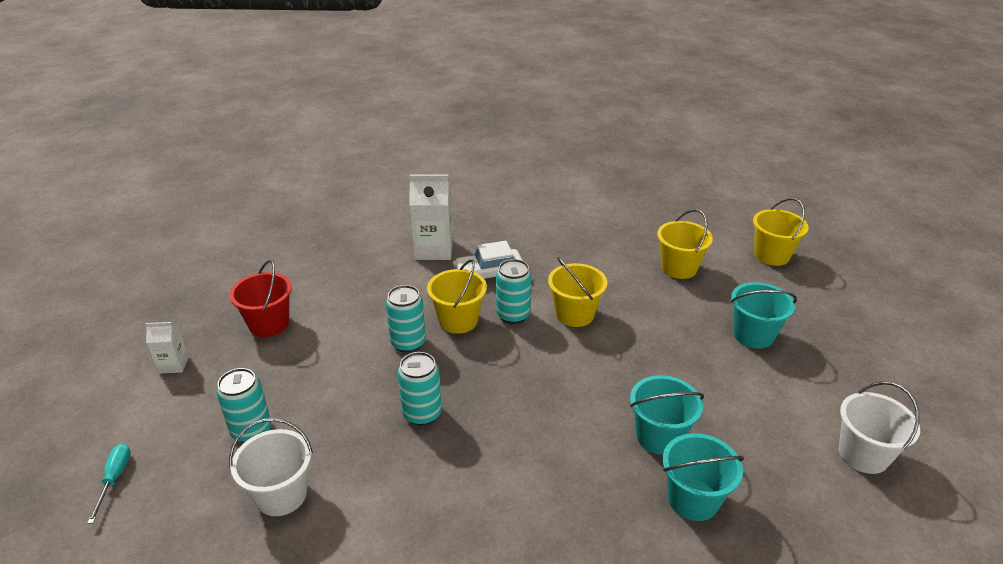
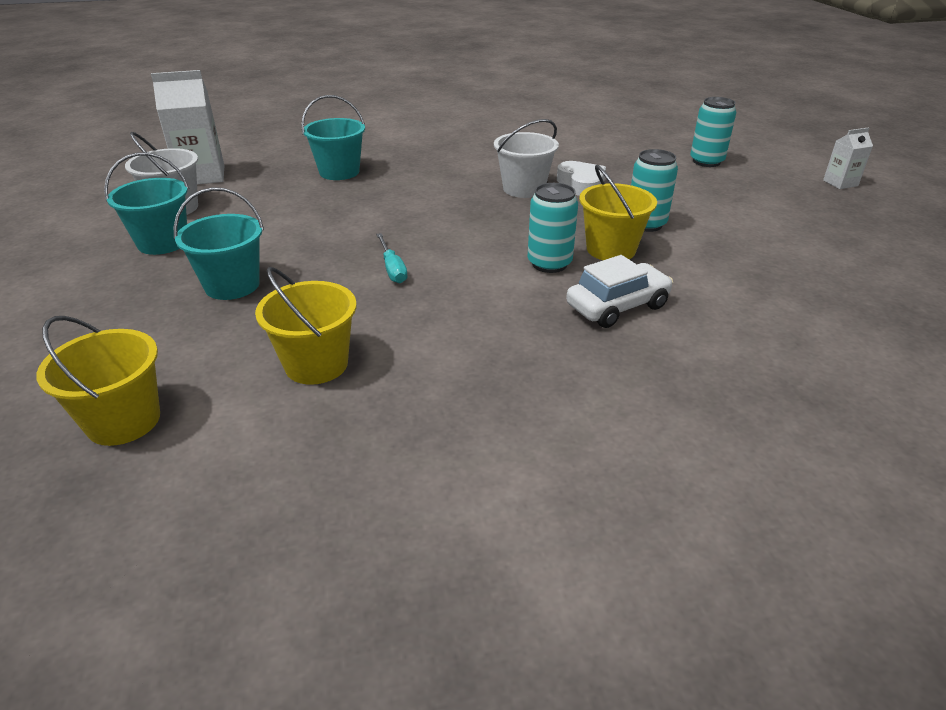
camera: 165 degrees right, 0 degrees up
(115, 479) = (760, 136): turquoise screwdriver -> turquoise screwdriver (392, 269)
(269, 324) = (811, 219): red bucket -> none
(281, 495) = (640, 143): white bucket -> white bucket (523, 189)
(422, 413) = (581, 184): turquoise can -> white heart
(433, 249) = (735, 331): white carton -> white carton (202, 176)
(575, 314) = (471, 275): yellow bucket -> none
(659, 436) = (364, 196): turquoise bucket -> turquoise bucket (163, 243)

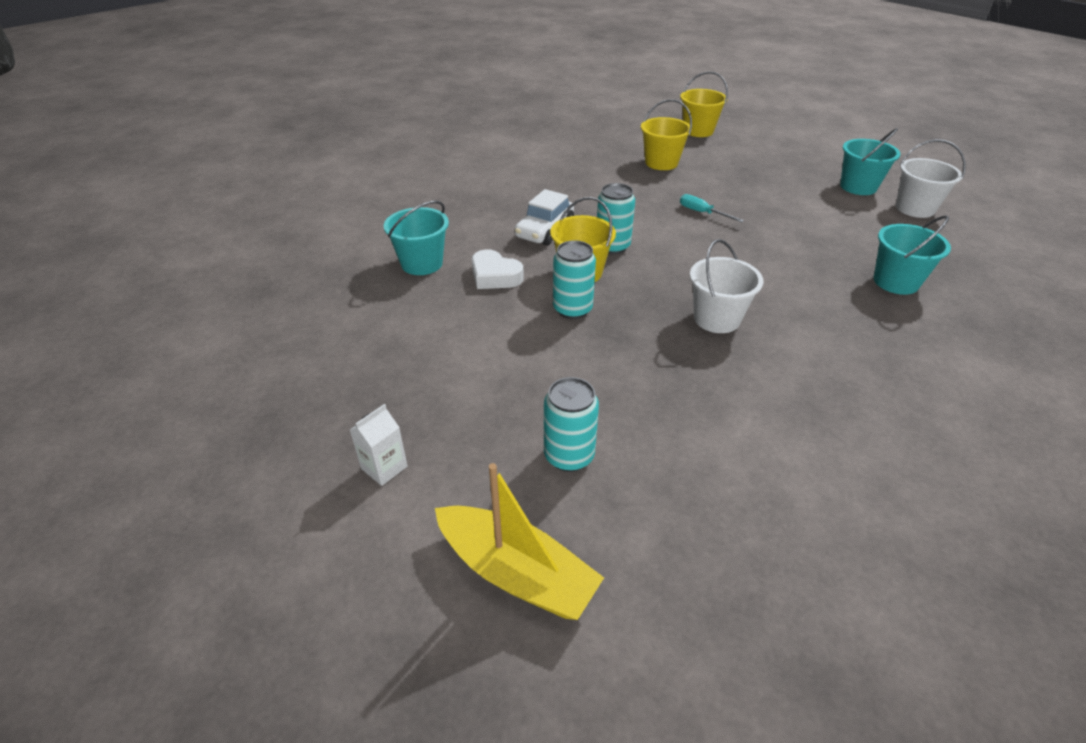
camera: 150 degrees right, 5 degrees up
(202, 176) = (976, 239): white carton -> none
(232, 285) = (767, 179): turquoise bucket -> turquoise bucket (422, 263)
(581, 184) = (673, 346): white heart -> white heart (495, 276)
(758, 140) = (516, 573): none -> yellow boat

